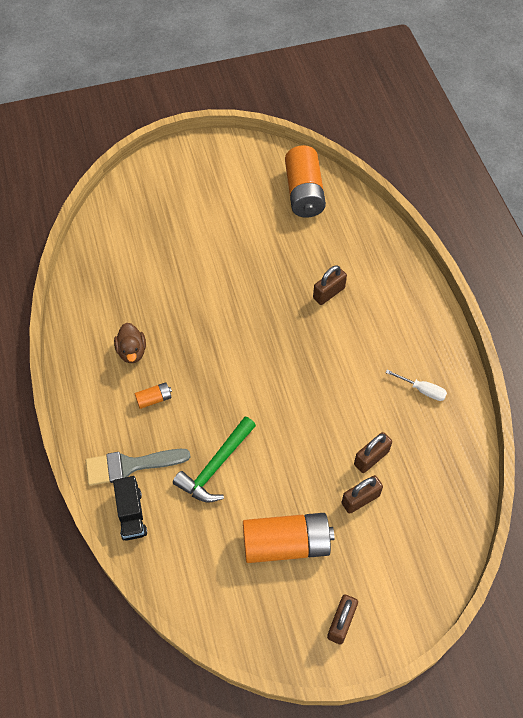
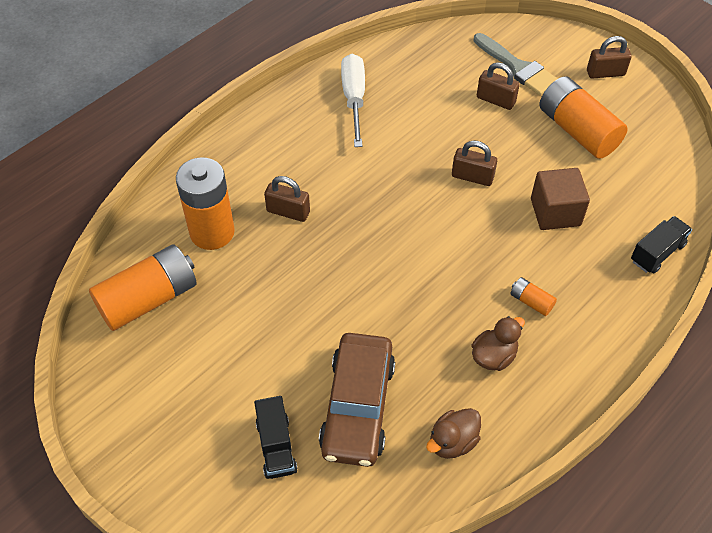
camera: 120 degrees left, 5 degrees down
(96, 297) = (452, 442): none -> brown duck
(130, 465) = (615, 281): grey brush -> grey brush (517, 67)
(154, 262) = (357, 406): none -> brown car
(159, 214) = (276, 446): none -> black truck
(216, 466) = (555, 212): green hammer -> brown cube
(338, 243) = (212, 232): none -> orange battery
(371, 458) = (451, 107): brown padlock -> brown padlock (472, 177)
(422, 390) = (354, 99): white screwdriver -> white screwdriver, size x1.78

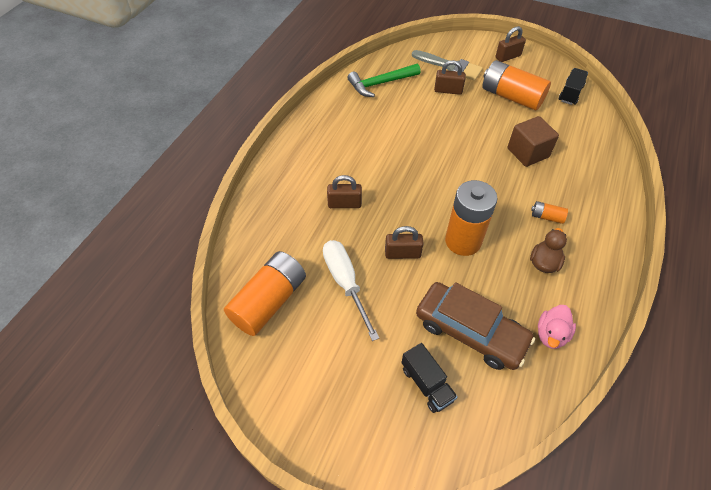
camera: 20 degrees left, 0 degrees up
(212, 232) = (294, 235): orange battery -> orange battery (463, 241)
(354, 99) = (351, 113): white screwdriver -> white screwdriver (345, 283)
(357, 406) = (470, 331): brown car -> brown car turned 45 degrees counterclockwise
(411, 68) = (380, 84): none -> green hammer
(452, 442) = (551, 334): brown duck -> pink duck
(472, 177) = (460, 144): brown padlock -> brown padlock (402, 253)
(657, 253) = (606, 161): black truck -> black truck (570, 93)

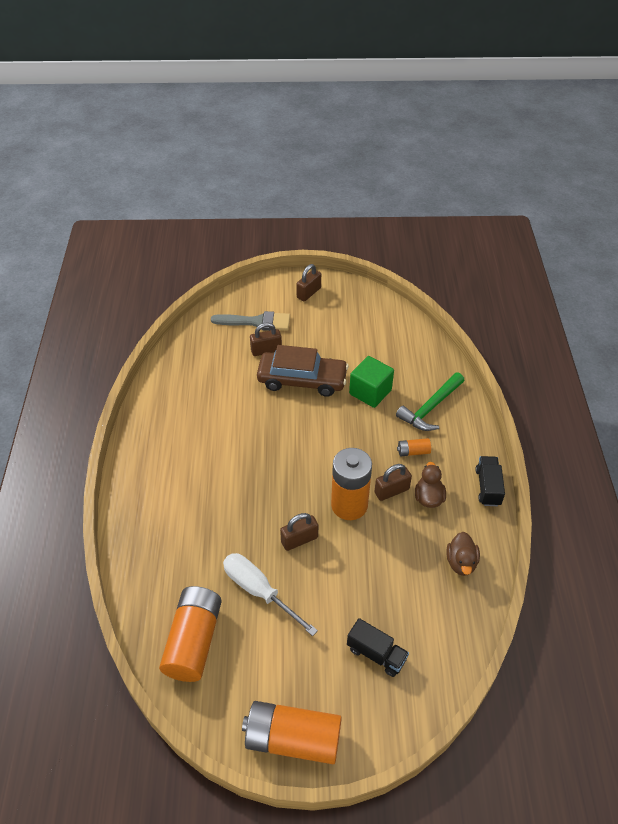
camera: 25 degrees left, 5 degrees down
(344, 204) = (219, 511): brown padlock -> brown padlock (391, 491)
(380, 84) = (194, 365): green hammer -> green hammer (430, 408)
(470, 331) = (393, 589): brown car -> brown car (302, 380)
(511, 97) = (330, 337): orange battery -> orange battery (293, 739)
(528, 152) = (370, 392): brown cube -> green cube
(551, 334) = (461, 562): pink duck -> brown duck
(570, 93) = (384, 315): black truck -> black truck (488, 487)

